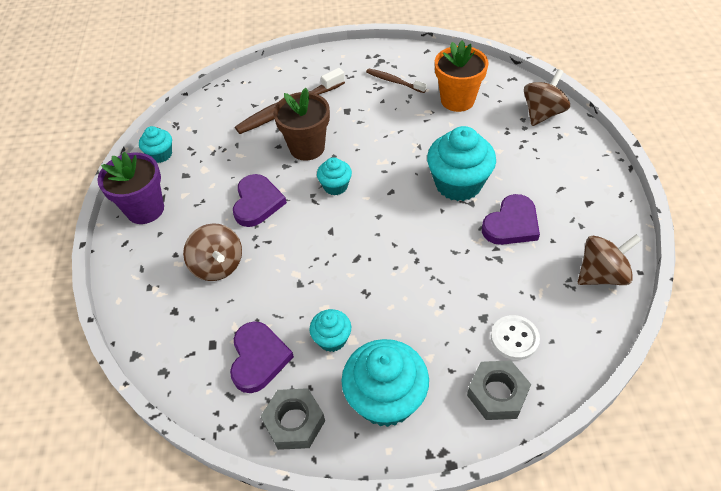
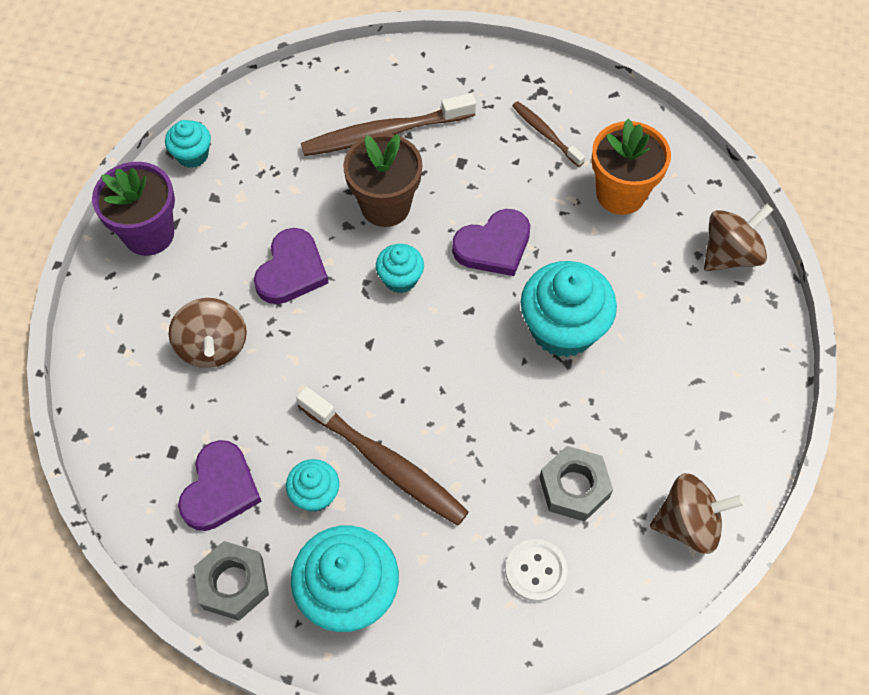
camera: 15 degrees right, 10 degrees up
(375, 302) = (385, 463): none -> brown toothbrush
(497, 394) = (482, 633): grey nut -> grey nut (574, 487)
(511, 224) = (606, 412): purple heart -> purple heart (494, 246)

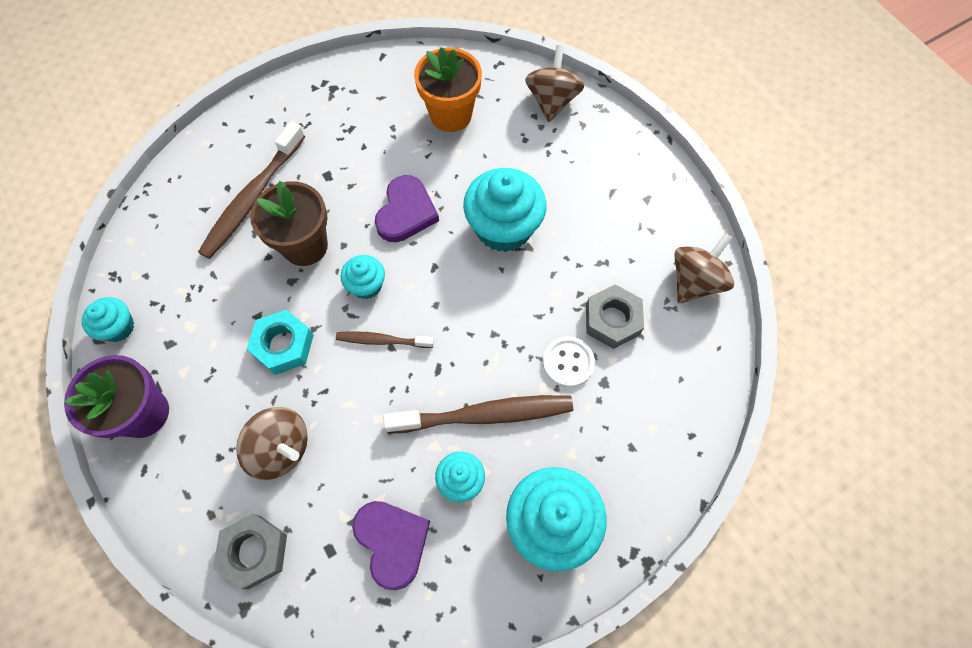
camera: 45 degrees left, 5 degrees up
(233, 583) = (470, 596): grey nut -> grey nut (254, 551)
(291, 270) = (283, 345): purple heart -> turquoise nut
(536, 571) = (644, 393): white button -> white button (568, 362)
(545, 134) = (364, 114): brown toothbrush -> brown toothbrush (382, 340)

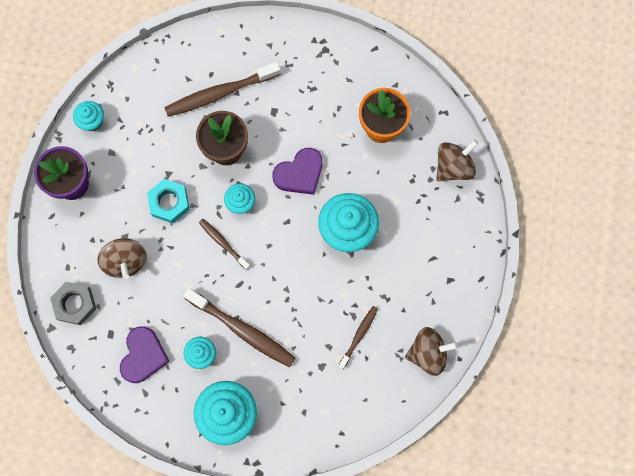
camera: 40 degrees right, 10 degrees up
(568, 362) = (312, 339): white button -> none
(612, 320) = (359, 336): grey nut -> brown toothbrush

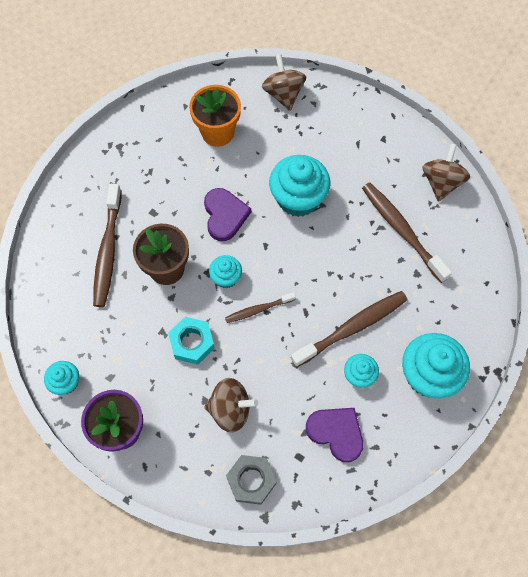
camera: 65 degrees left, 10 degrees down
(359, 336) = (402, 230): brown toothbrush -> brown toothbrush, size x1.82

